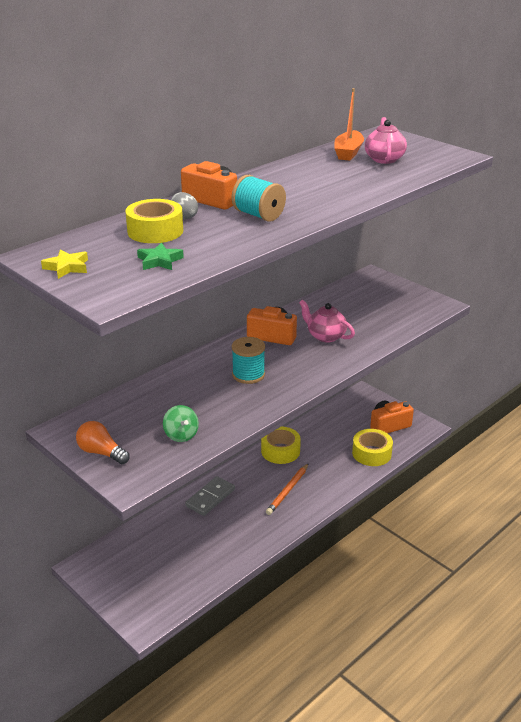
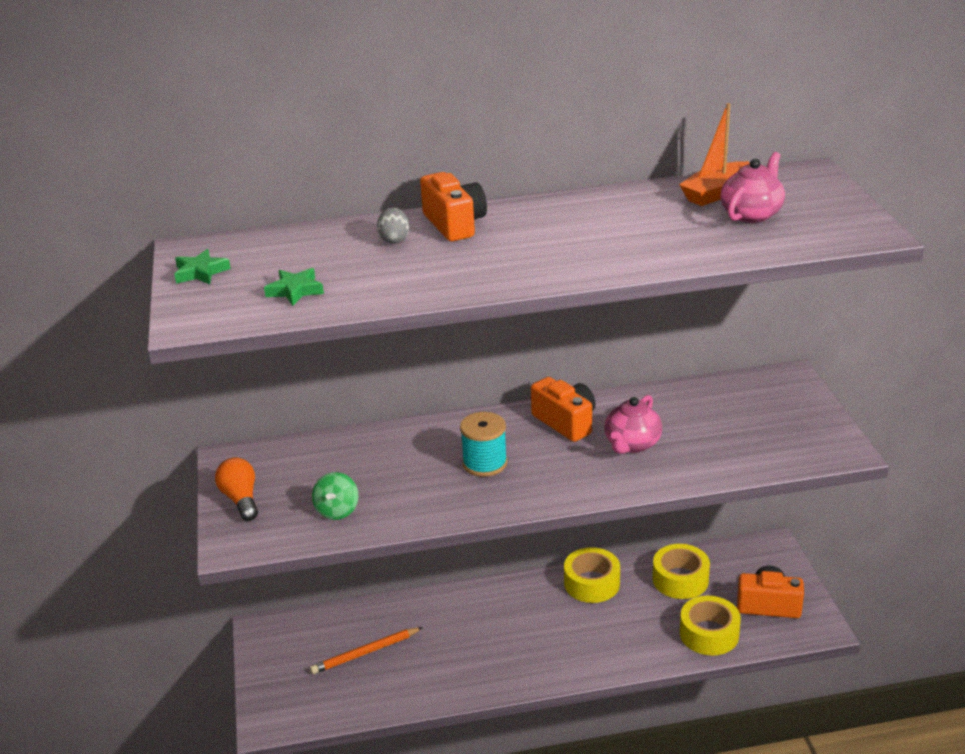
camera: 35 degrees right, 0 degrees up
(67, 267) = (200, 272): yellow star -> green star
(155, 231) = (340, 251): yellow tape -> yellow tape (680, 579)
(210, 498) = (458, 608): grey domino -> none
(258, 215) = (477, 259): turquoise spool -> none
(288, 490) = (556, 638): orange pencil -> orange pencil (365, 653)
(325, 336) = (632, 444): pink teapot -> pink teapot turned 135 degrees counterclockwise

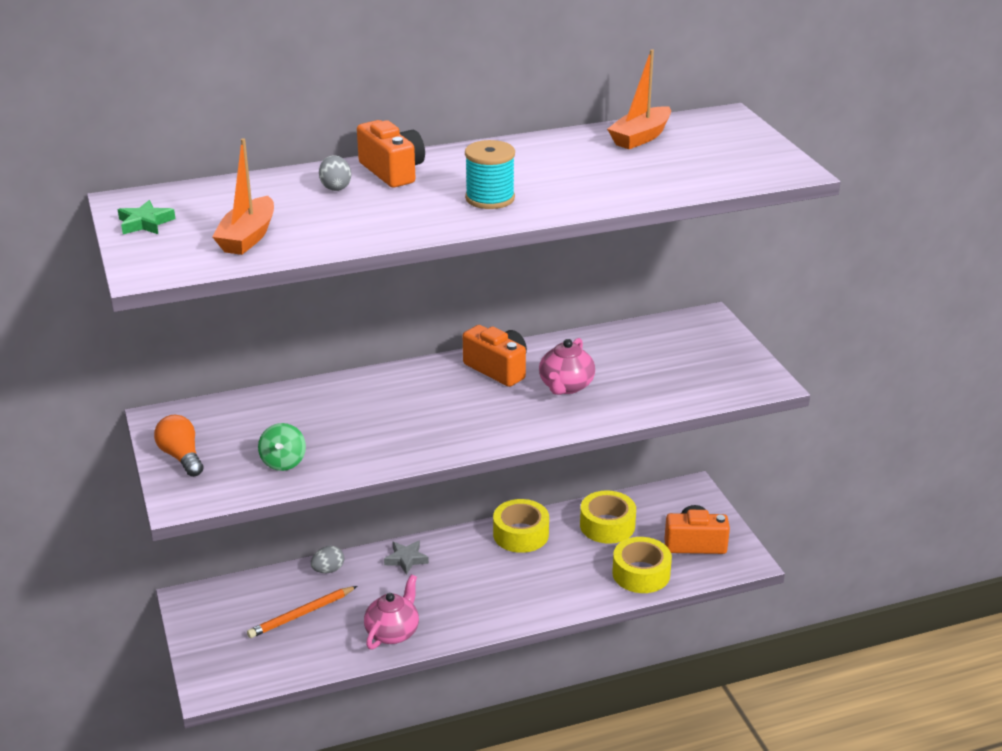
camera: 10 degrees left, 0 degrees up
(295, 290) = (248, 237): green star -> orange boat
(398, 608) = (328, 570): none -> grey egg
(475, 602) = (406, 559): none -> grey star
(484, 463) = (424, 411): turquoise spool -> turquoise spool (490, 198)
(751, 214) = (678, 155): pink teapot -> pink teapot (393, 632)

